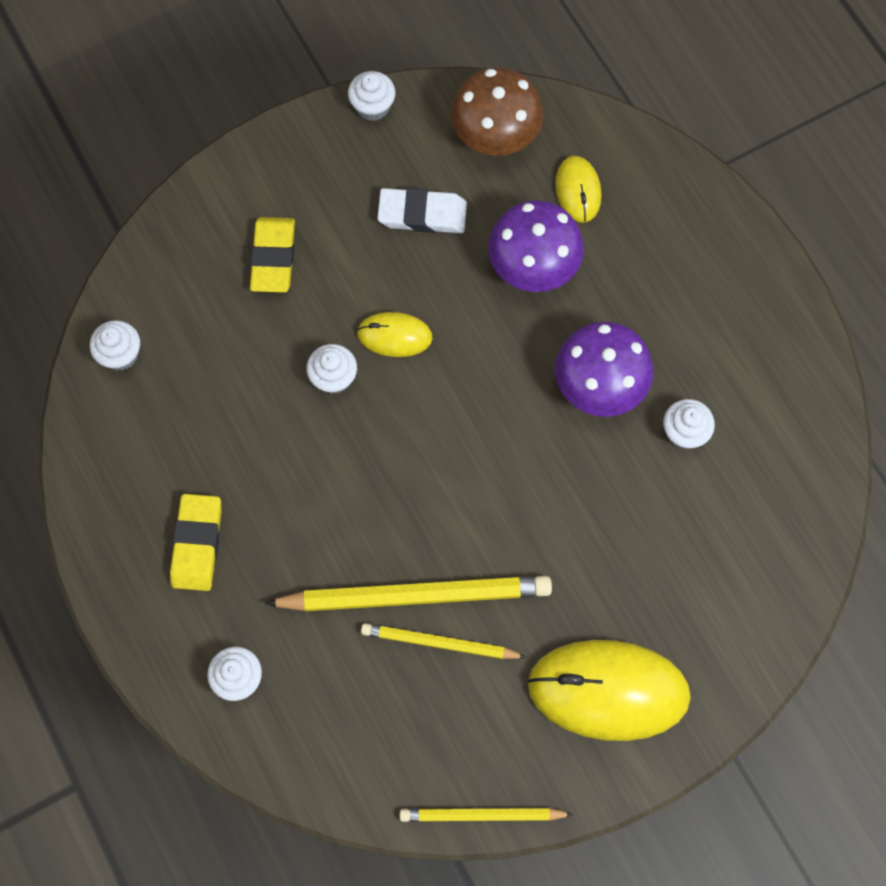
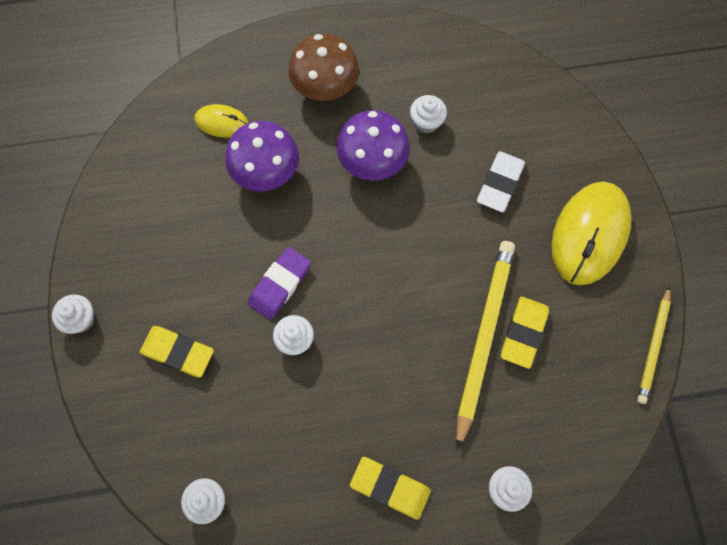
camera: 70 degrees left, 0 degrees up
(372, 106) = (86, 237): white cupcake -> white cupcake (81, 319)
(394, 336) = (280, 284): yellow mouse -> purple eraser
(422, 214) = (192, 232): white eraser -> white eraser (500, 184)
(439, 643) = (523, 333): yellow pencil -> yellow eraser
(495, 135) = (152, 160): brown mushroom -> brown mushroom (325, 87)

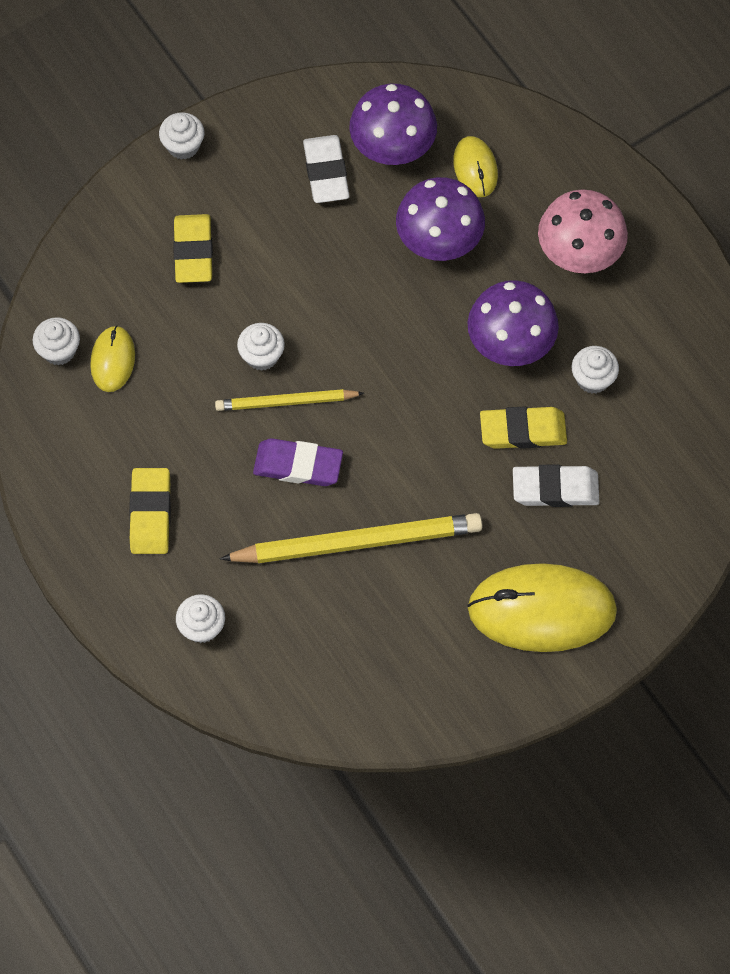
camera: 65 degrees right, 5 degrees down
(166, 224) = (326, 172): none -> white eraser
(172, 169) = (392, 147): none -> purple mushroom
(239, 459) = (112, 360): none -> yellow mouse
(280, 284) = (315, 314): purple eraser -> purple eraser (298, 465)
(325, 87) = (579, 252): brown mushroom -> pink mushroom
(523, 333) = (384, 582): yellow eraser -> yellow eraser (523, 431)
(653, 346) = (436, 725): yellow pencil -> yellow pencil (286, 402)

